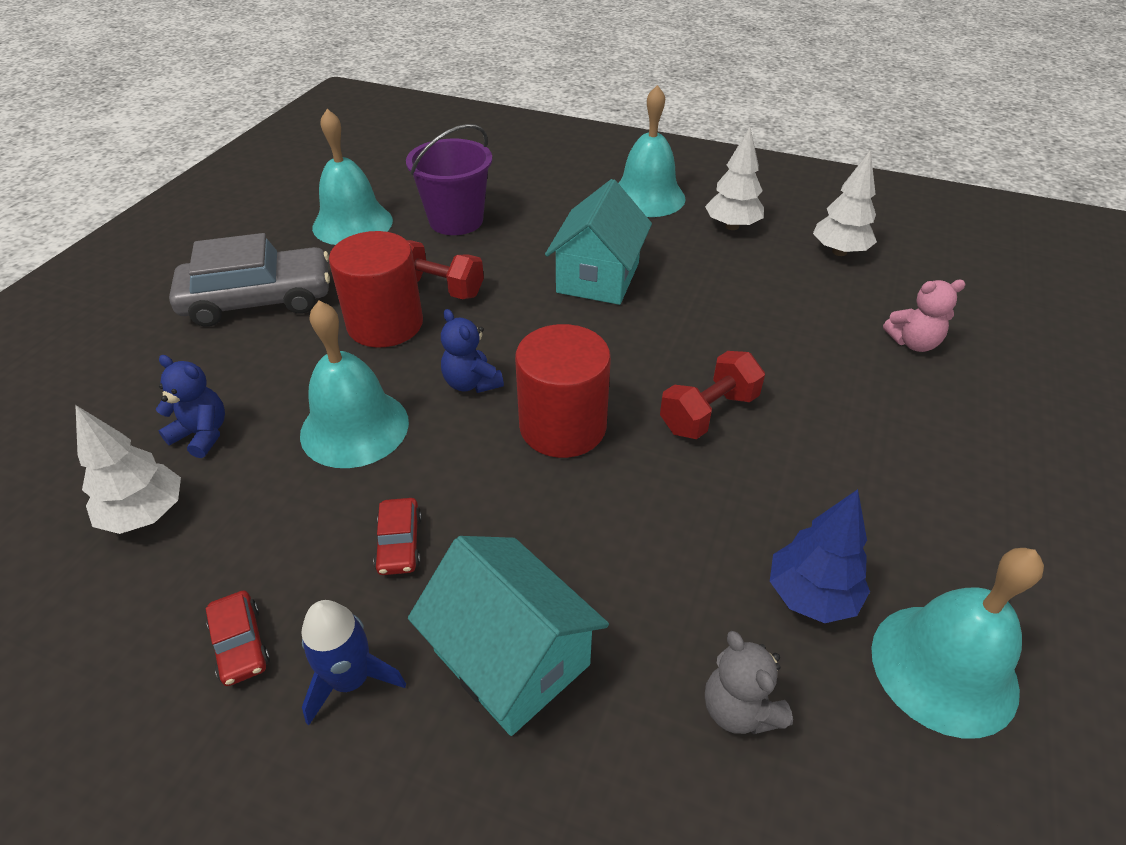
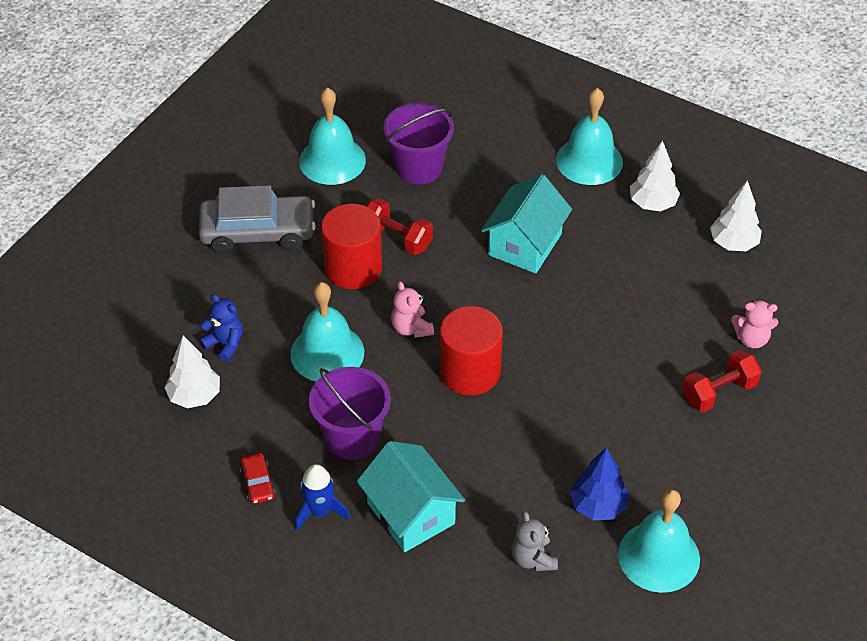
camera: 10 degrees right, 5 degrees up
(399, 543) = (352, 437): red car -> purple bucket
(471, 383) = (411, 328): blue teddy bear -> pink teddy bear
(708, 413) = (575, 376): red dumbbell -> red dumbbell (718, 392)

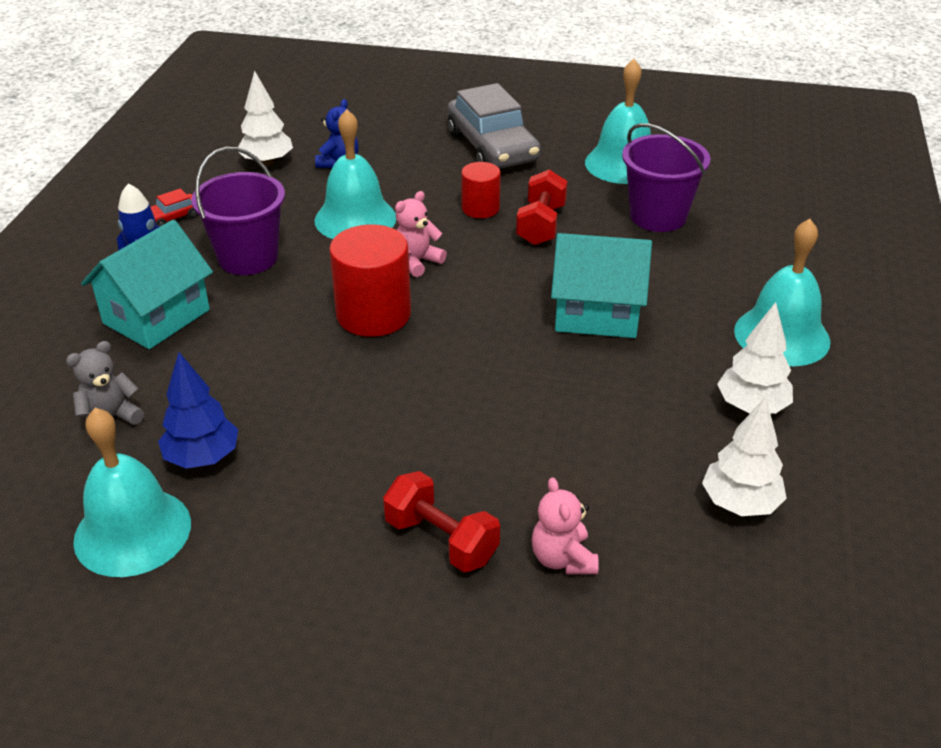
camera: 70 degrees right, 10 degrees down
(353, 268) = (480, 208): red cylinder -> red cylinder, size x0.58

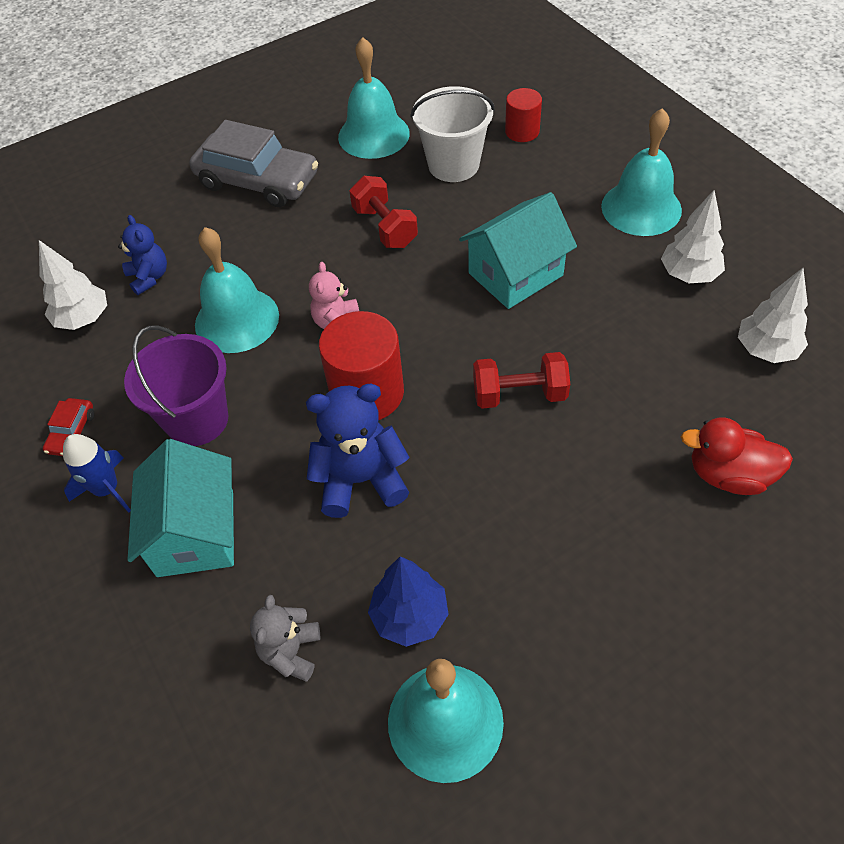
camera: 40 degrees left, 15 degrees up
(292, 360) = (361, 480): none -> blue teddy bear
(441, 540) = (648, 528): red dumbbell -> red dumbbell (519, 394)
(480, 208) = (322, 243): red cylinder -> red cylinder (522, 131)
(563, 559) = (728, 475): pink teddy bear -> red duck
(658, 216) = (453, 165): purple bucket -> white bucket

